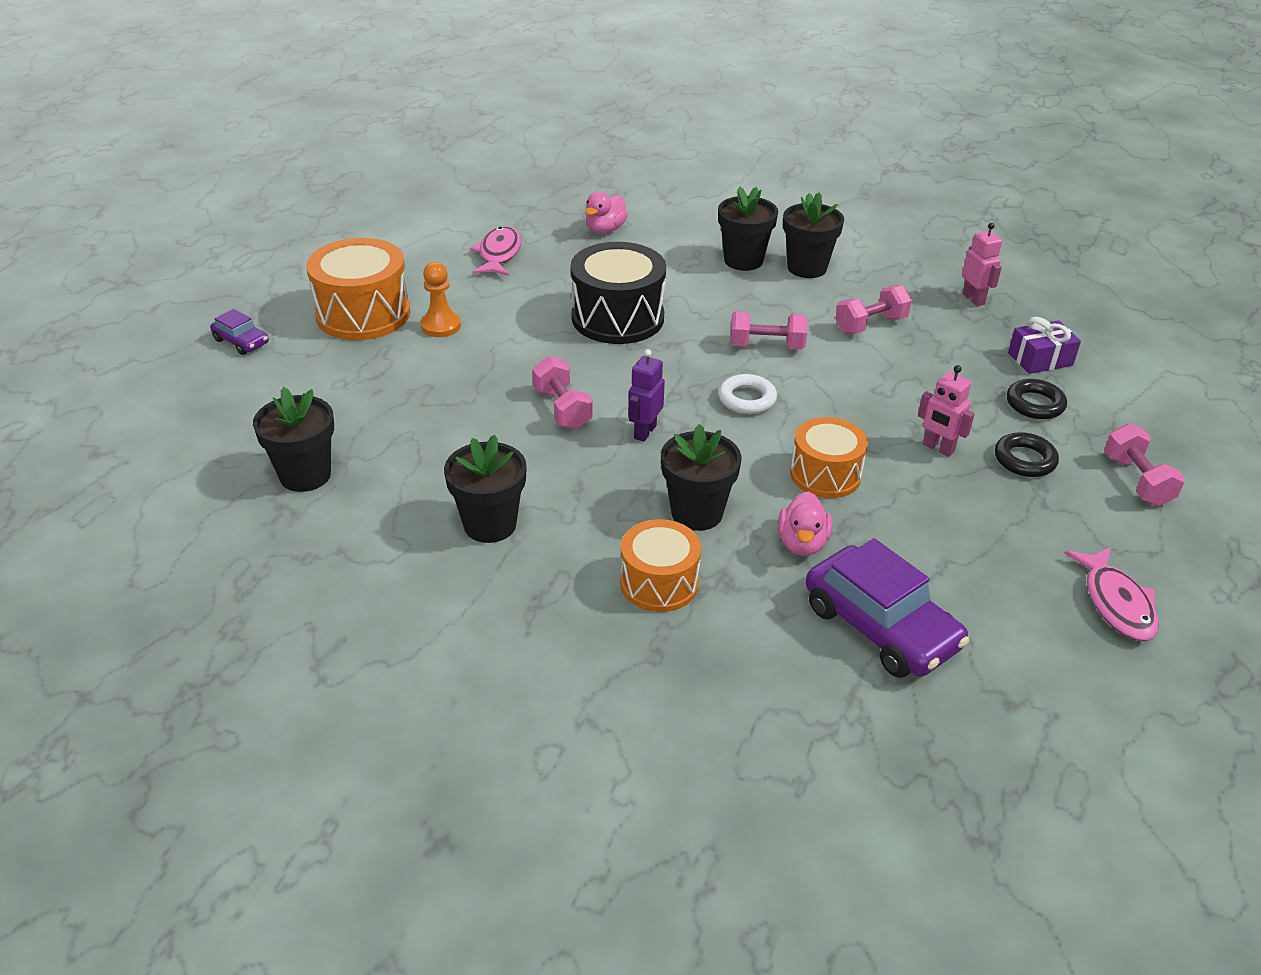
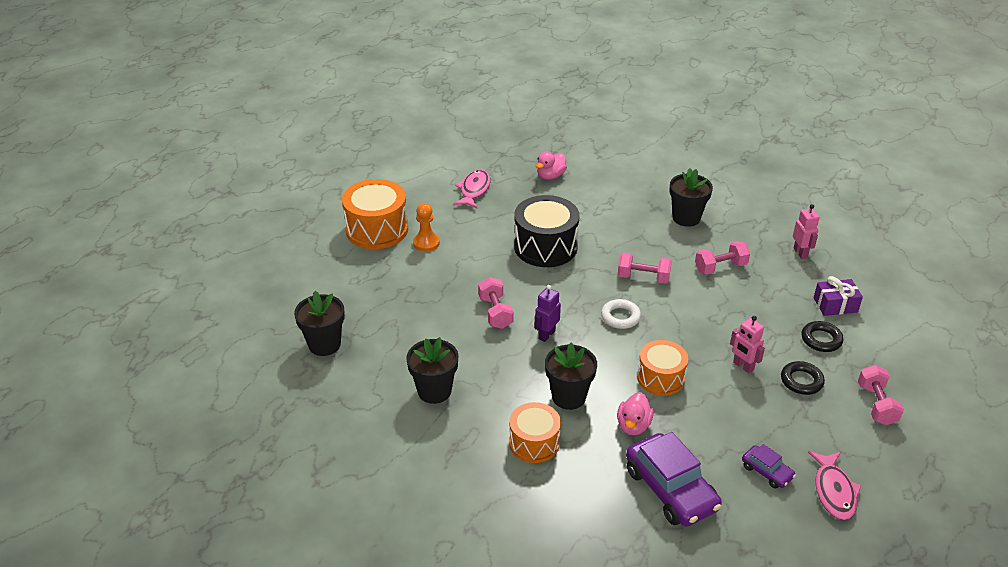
camera: 10 degrees right, 0 degrees up
(241, 341) = (296, 244): purple car -> purple car (767, 471)
(743, 260) = (642, 208): black flower pot -> none

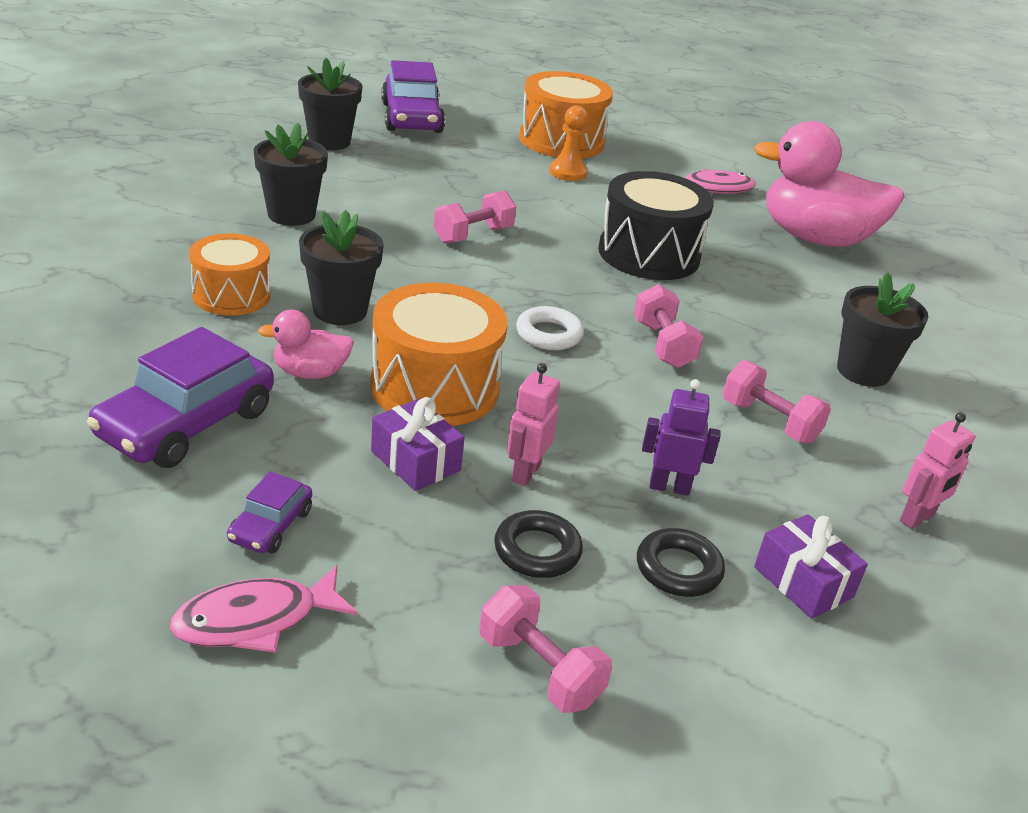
camera: 60 degrees right, 5 degrees down
(303, 291) = (411, 118): none -> purple car
(546, 335) = (458, 278): purple robot -> purple robot (669, 487)
(550, 176) = (815, 238): pink duck -> pink duck, size x2.18
(660, 378) = (435, 387): orange drum -> orange drum, size x1.55
(725, 404) = (415, 461): none -> purple gift
(876, 405) = (539, 669): pink dumbbell -> pink dumbbell turned 75 degrees clockwise

